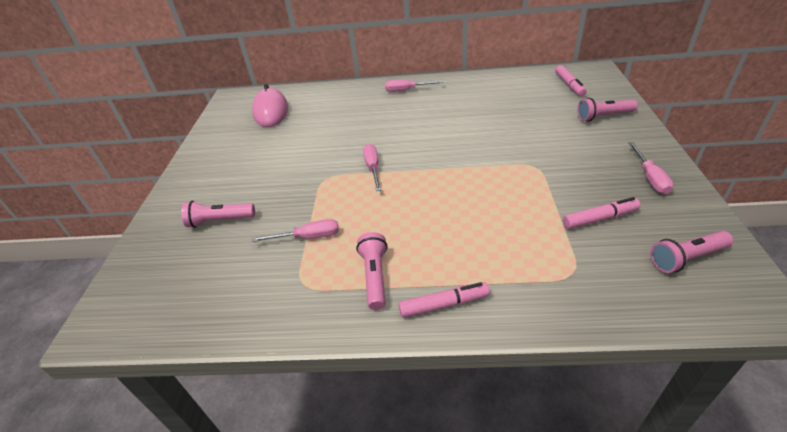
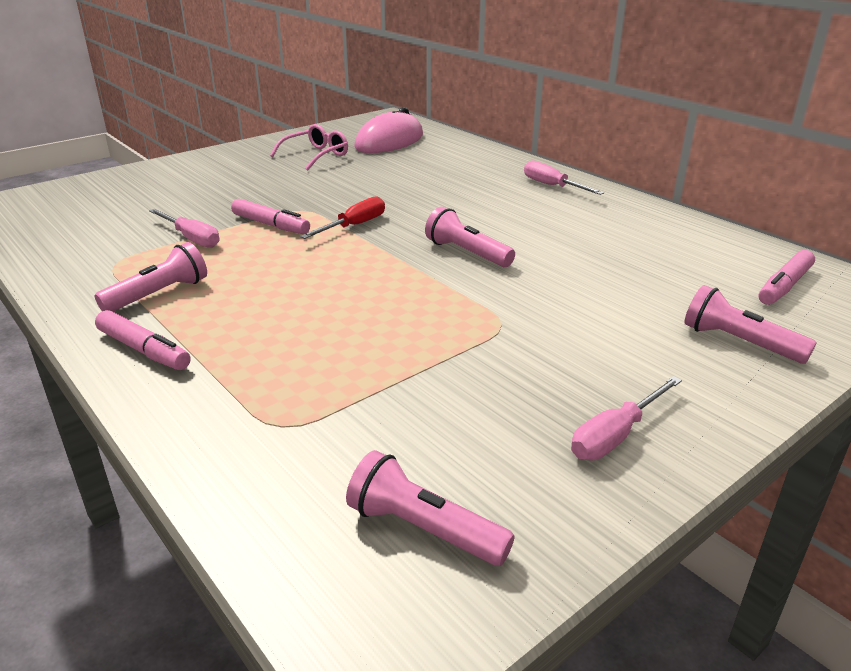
camera: 45 degrees right, 10 degrees down
(220, 221) = (177, 192): pink flashlight -> pink flashlight (467, 253)
(249, 144) = (316, 155): none -> pink glasses
(373, 168) = (354, 226): pink screwdriver -> red screwdriver
(599, 218) = (438, 414): pink marker -> pink marker (271, 225)

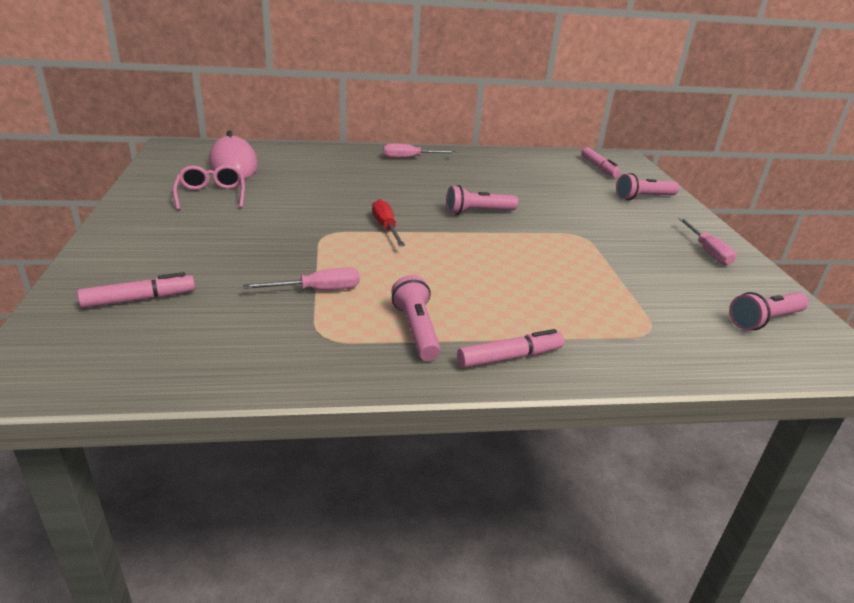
camera: 60 degrees left, 0 degrees up
(271, 225) = (338, 253): pink marker -> pink marker (139, 299)

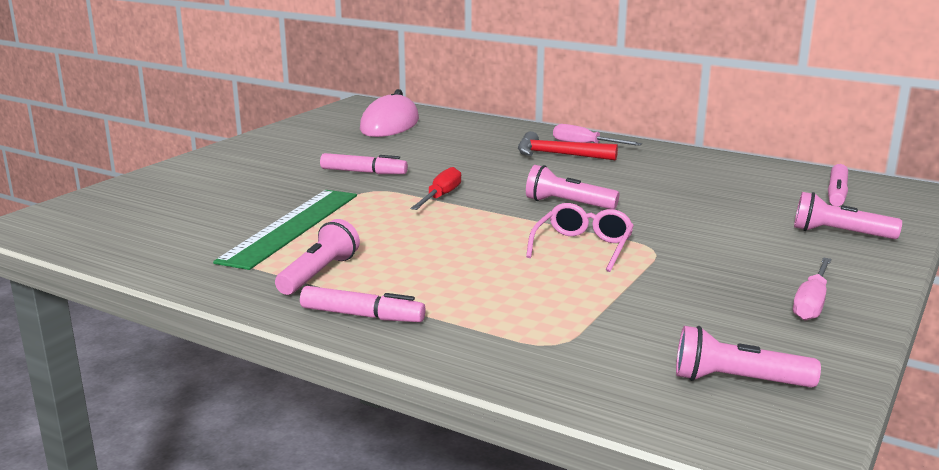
camera: 40 degrees right, 10 degrees down
(139, 299) = (158, 201): pink marker -> pink marker (363, 172)
(211, 195) = (329, 144): pink glasses -> pink glasses (583, 247)
(317, 290) = (291, 227): pink screwdriver -> green ruler
(406, 170) = (559, 155): none -> red hammer

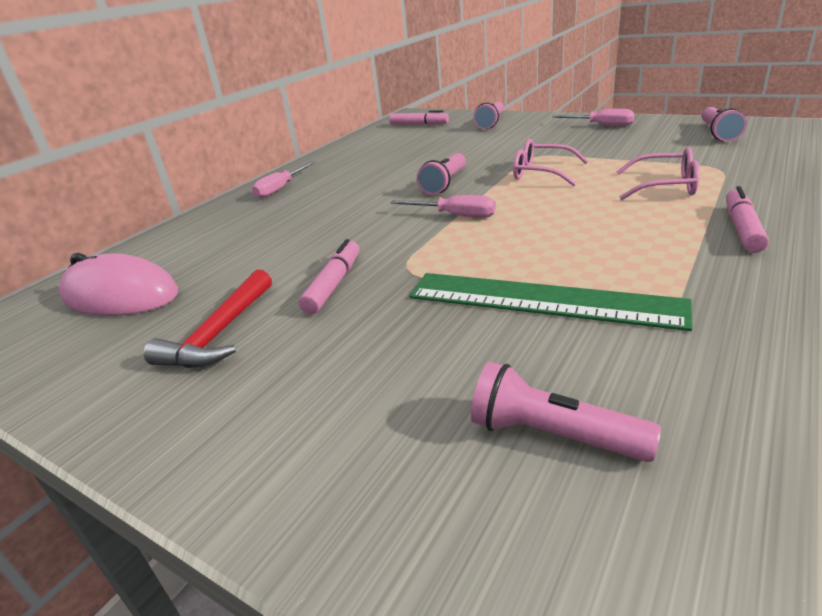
camera: 85 degrees left, 10 degrees up
(318, 274) = (669, 261): pink flashlight -> pink flashlight (553, 435)
(440, 197) = (427, 232): red screwdriver -> none
(472, 206) = (455, 215): none -> pink screwdriver
(503, 302) = (665, 186): none -> pink glasses
(559, 155) = (306, 196): red hammer -> red hammer (220, 333)

